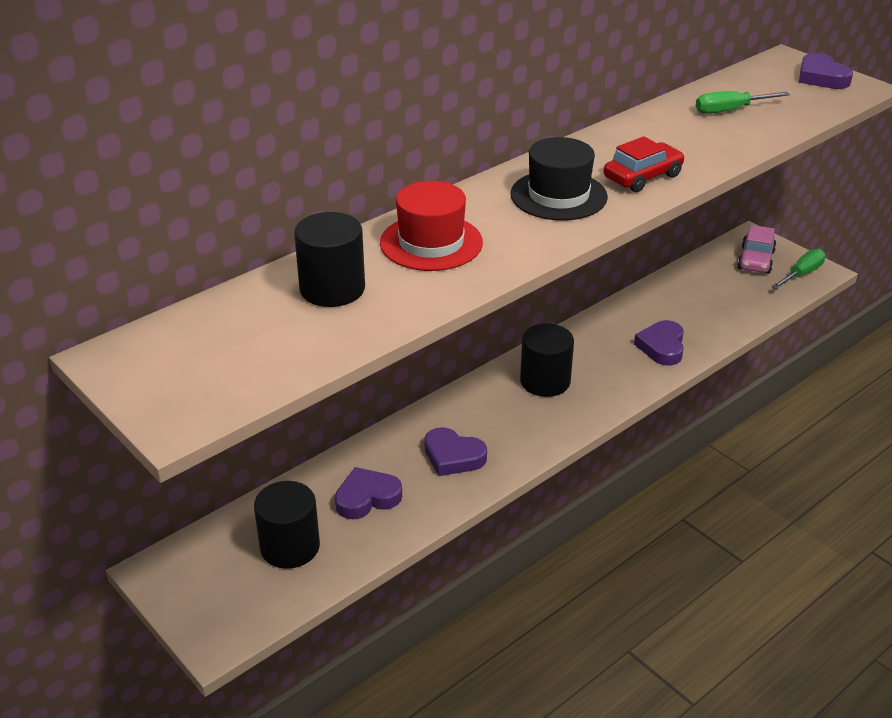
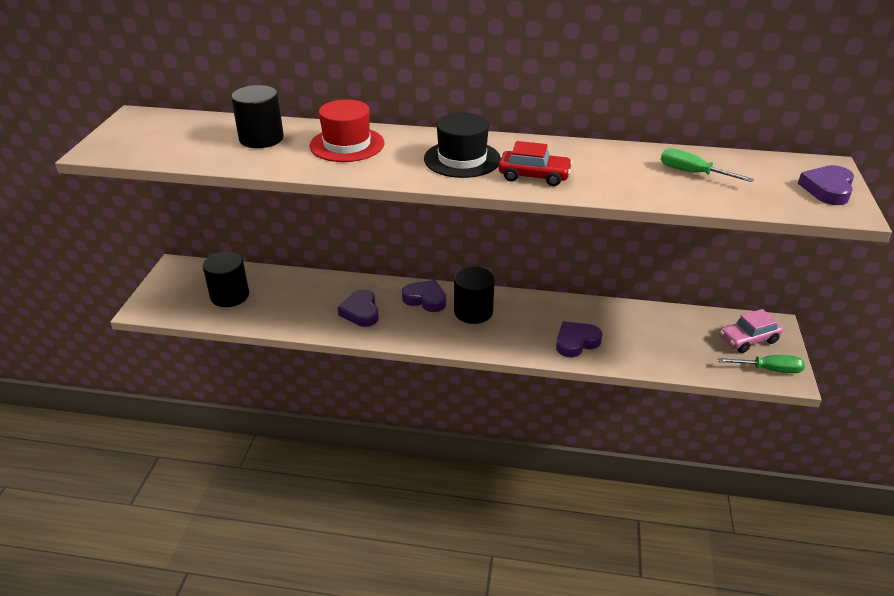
camera: 50 degrees right, 0 degrees up
(367, 498) = (293, 300): purple heart -> purple heart (425, 299)

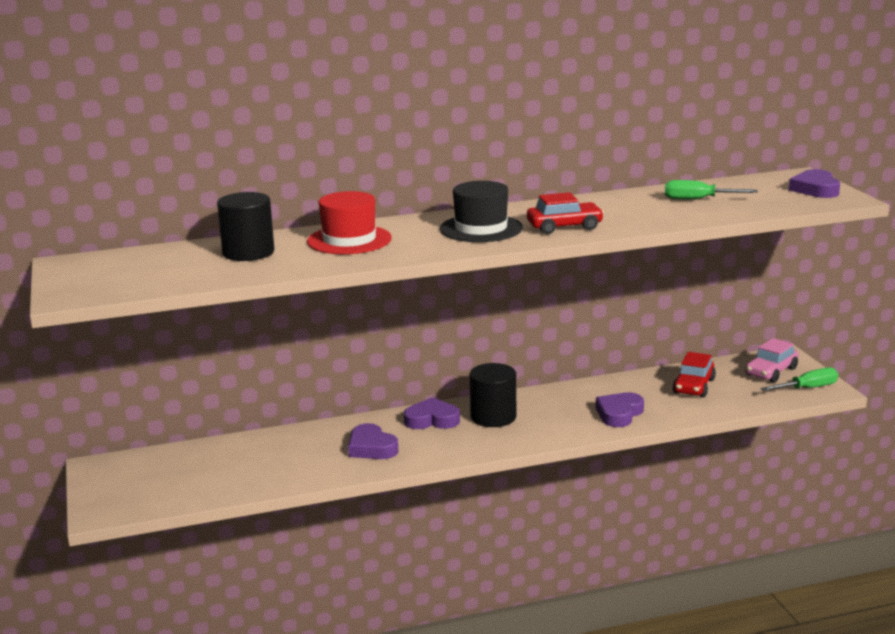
camera: 25 degrees left, 15 degrees down
(230, 296) = (199, 473): black cylinder -> none
(664, 333) = (694, 386): none -> red car

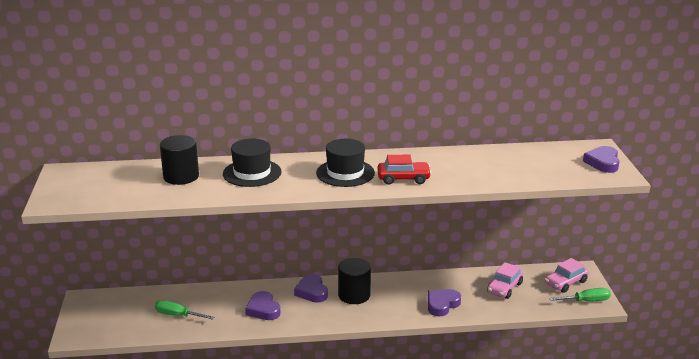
camera: 10 degrees right, 5 degrees up
(349, 240) = (252, 173): red hat -> black hat
(432, 420) = (312, 292): purple heart -> purple heart turned 120 degrees counterclockwise
(694, 386) = (504, 288): red car -> pink car
(698, 199) = (512, 163): green screwdriver -> green screwdriver (178, 315)

